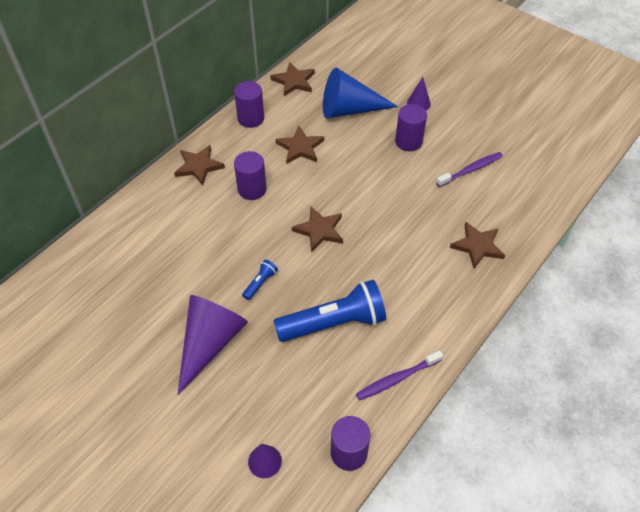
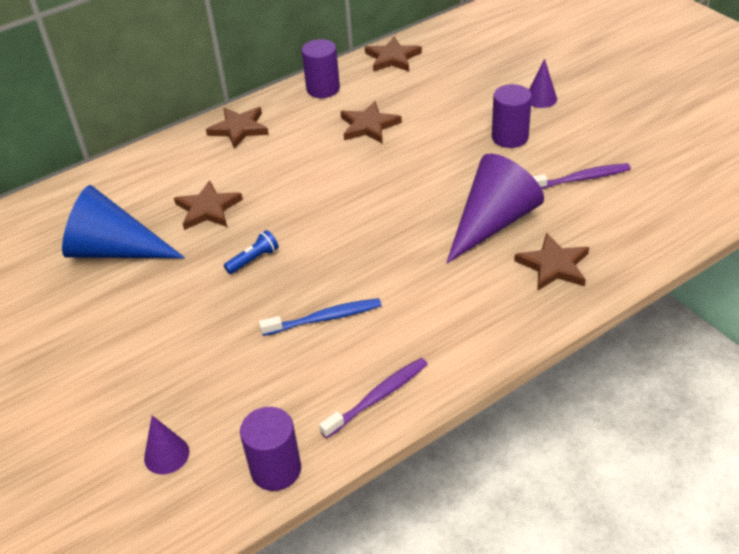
camera: 20 degrees right, 10 degrees down
(210, 343) = (164, 312): purple cone -> purple cone (492, 222)
(252, 189) = (290, 160): purple cylinder -> none
(319, 230) = (352, 215): brown star -> brown star (208, 209)
(334, 323) = (324, 318): blue flashlight -> blue toothbrush
(349, 109) = (448, 94): blue cone -> blue cone (115, 250)
(397, 378) = (378, 397): purple toothbrush -> purple toothbrush turned 150 degrees clockwise

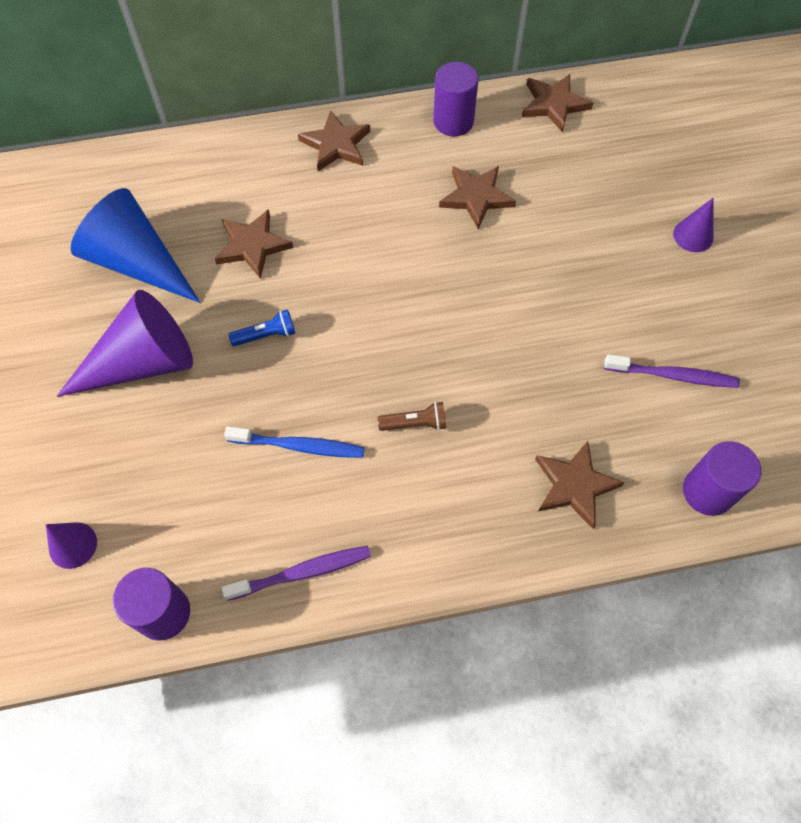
camera: 20 degrees right, 20 degrees up
(409, 272) = (415, 423): none -> brown flashlight
(492, 222) = (540, 395): purple cone -> purple cone (142, 363)
(510, 137) = (625, 279): purple cylinder -> purple cylinder (707, 492)

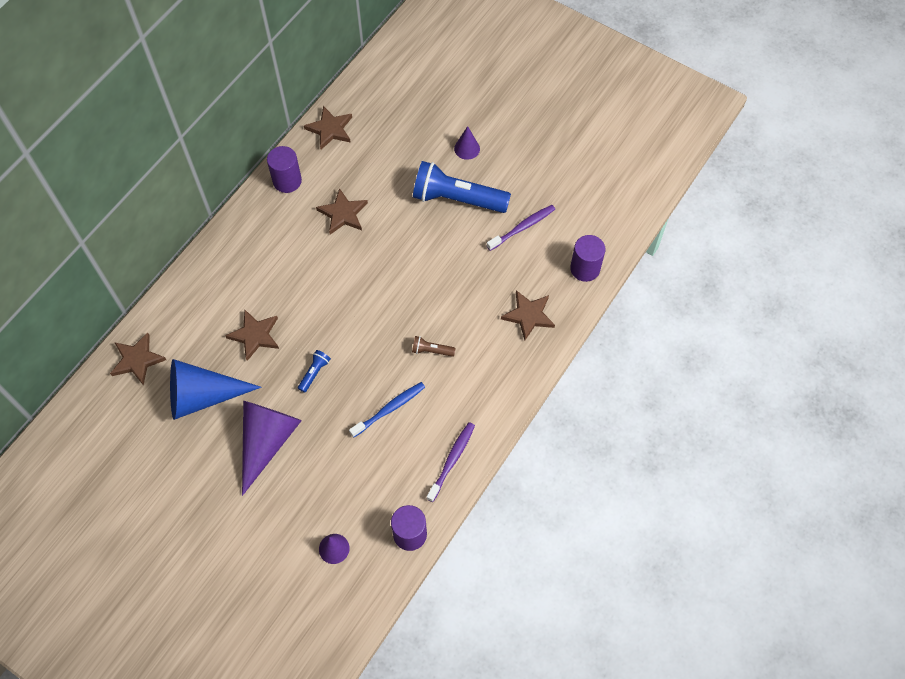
camera: 45 degrees left, 0 degrees up
(336, 144) = (238, 244): brown star -> brown star (137, 360)
(415, 423) = (431, 351): brown flashlight -> brown flashlight turned 120 degrees counterclockwise
(623, 281) = (457, 199): none -> blue flashlight

